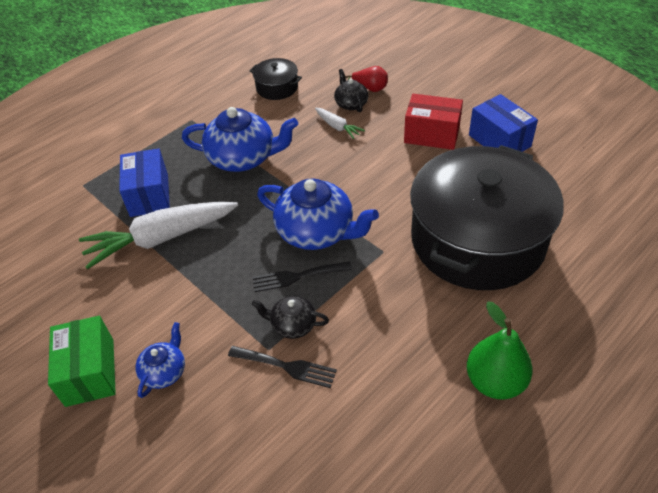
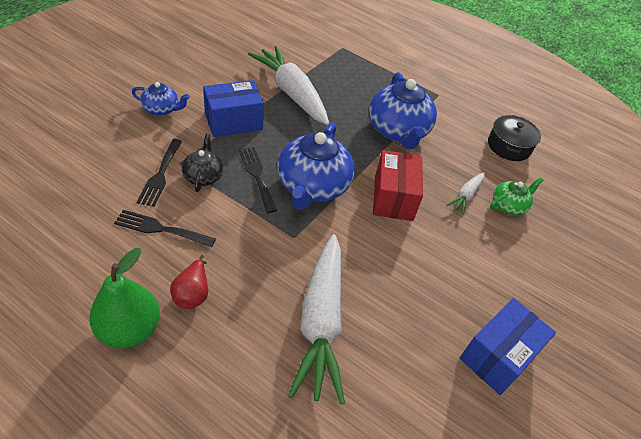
camera: 70 degrees right, 0 degrees up
(90, 372) = (164, 75): green box -> none
(149, 195) = (338, 81): blue box -> blue box (233, 122)
(351, 103) = (508, 205): black teapot -> green teapot
(369, 362) = (160, 229): none -> black fork
(370, 88) = (542, 222): red pear -> red pear (192, 293)
(431, 135) = (483, 281): red box -> red box (393, 198)
(477, 239) = (320, 322): black pot -> white carrot

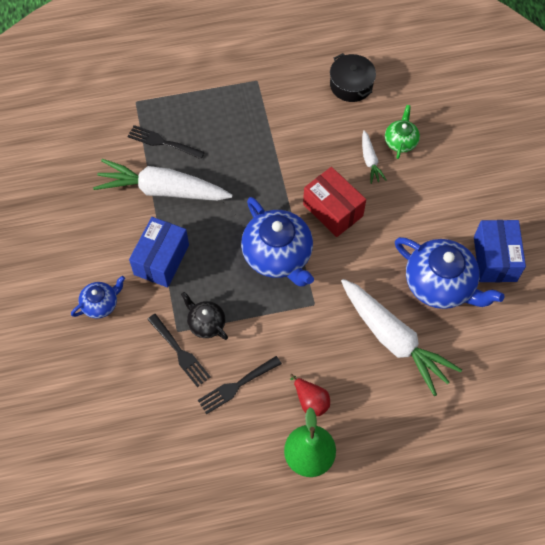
camera: 40 degrees left, 15 degrees up
(257, 176) = (236, 286): black fork -> black fork (162, 142)
(398, 131) = (271, 148): blue teapot -> blue teapot (440, 284)

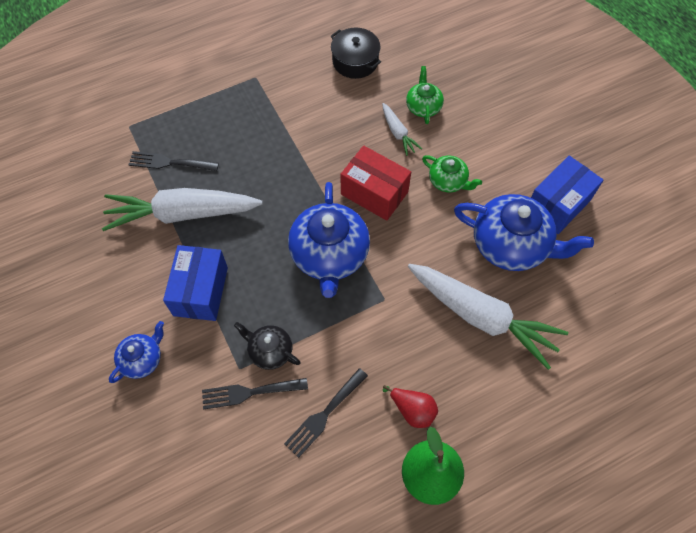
camera: 15 degrees left, 0 degrees up
(180, 352) = (249, 392): black fork -> black fork turned 135 degrees clockwise
(278, 255) = (329, 255): blue teapot -> blue teapot turned 45 degrees clockwise
(402, 215) = (448, 181): none -> green teapot
(495, 259) = (558, 204): blue box -> blue box turned 60 degrees clockwise

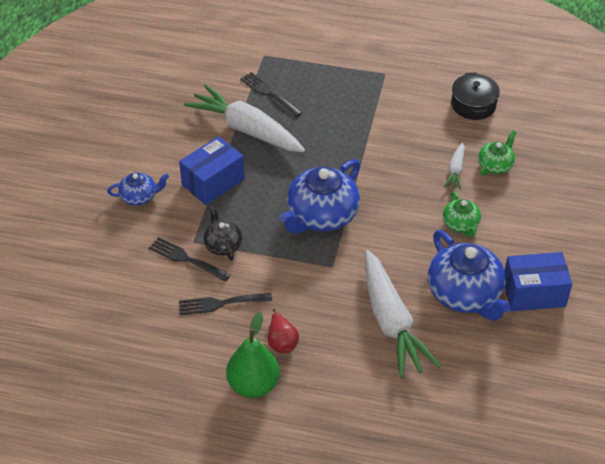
camera: 40 degrees right, 15 degrees down
(374, 193) = (395, 198): red box -> none

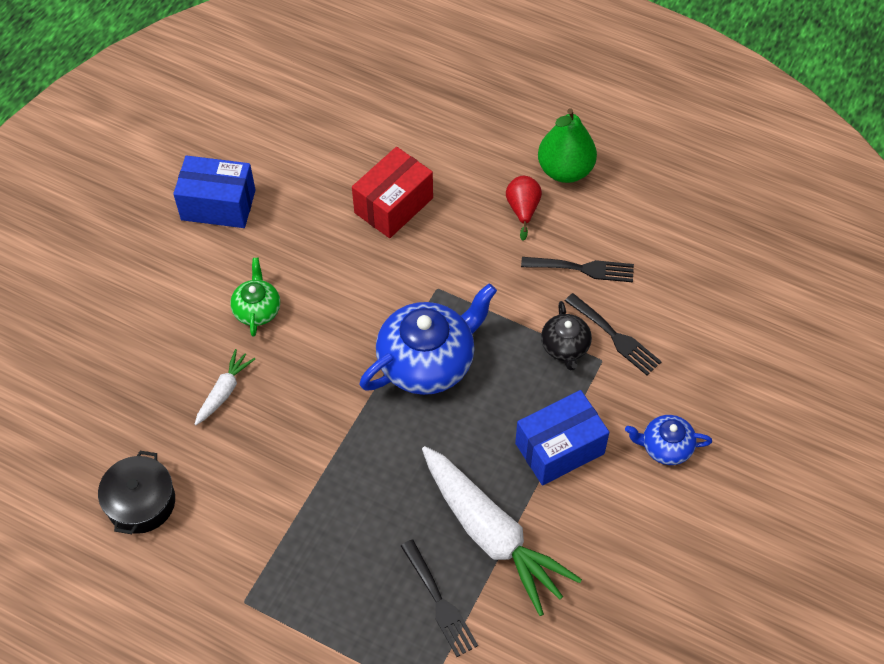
camera: 165 degrees left, 10 degrees up
(391, 322) = (393, 205): white carrot -> red box
(465, 294) = (296, 220): blue teapot -> none
(495, 165) = (167, 388): green teapot -> none

